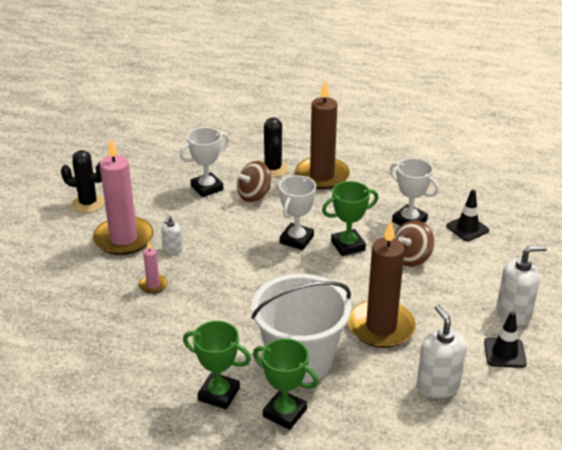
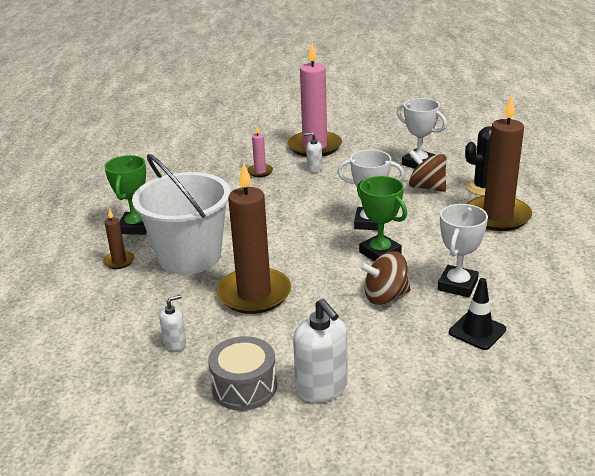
camera: 75 degrees right, 5 degrees down
(88, 203) = (353, 123): black cactus -> none
(285, 413) = (119, 261): green trophy -> brown candle
(411, 258) = (385, 296): brown spinning top -> brown spinning top turned 45 degrees counterclockwise
(438, 386) = (175, 343): white soap dispenser -> white soap dispenser, size x0.54
(504, 353) = (244, 387): black traffic cone -> grey drum

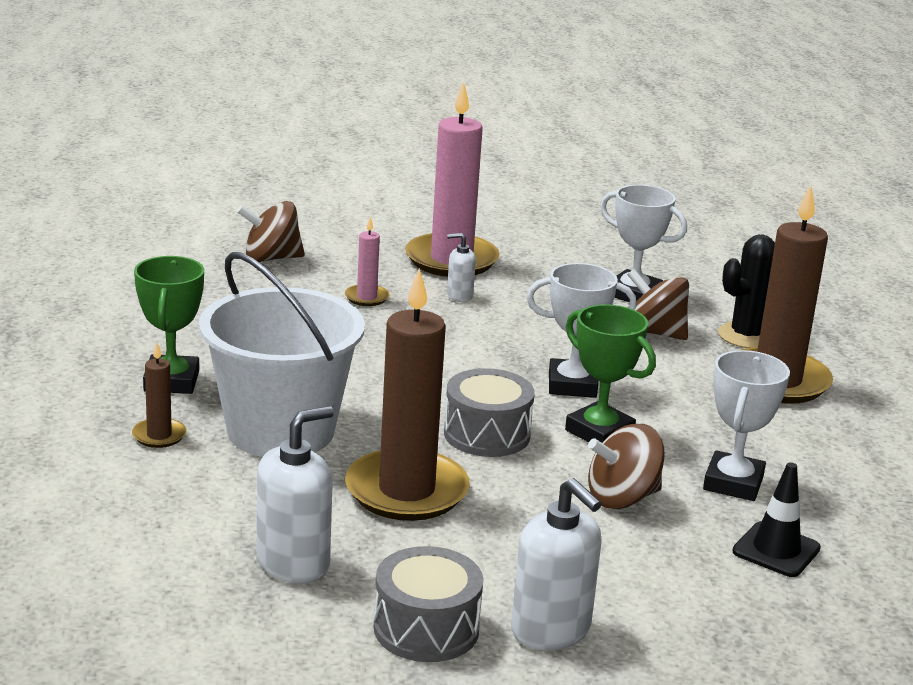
camera: 10 degrees left, 5 degrees down
(175, 343) = (293, 563): white soap dispenser -> white soap dispenser, size x1.85
(211, 150) = (271, 258): none -> brown spinning top
(311, 256) = (487, 434): none -> grey drum

